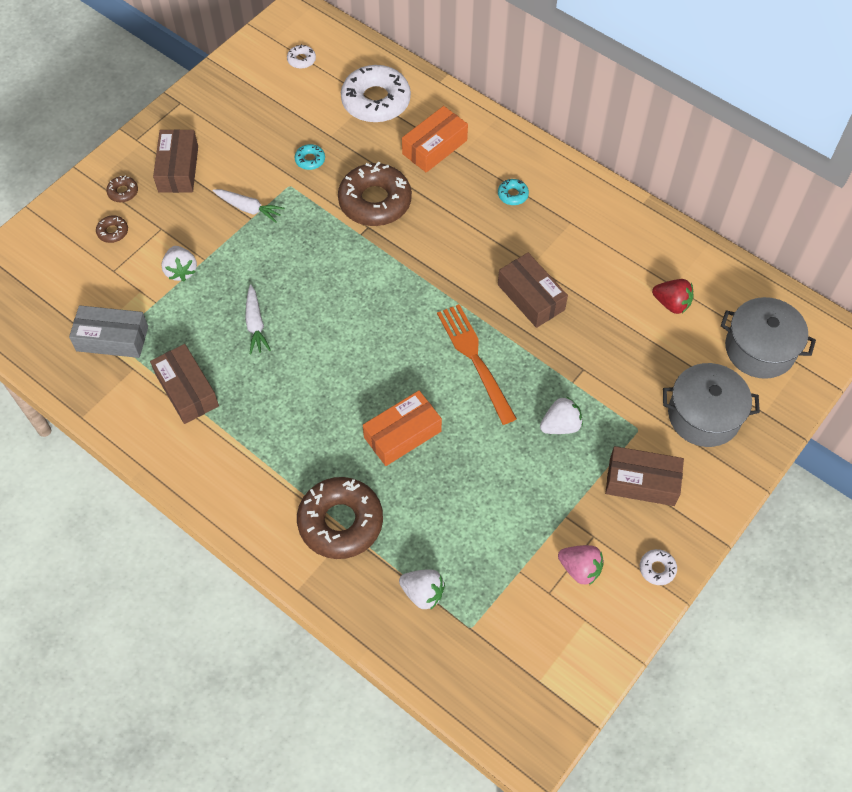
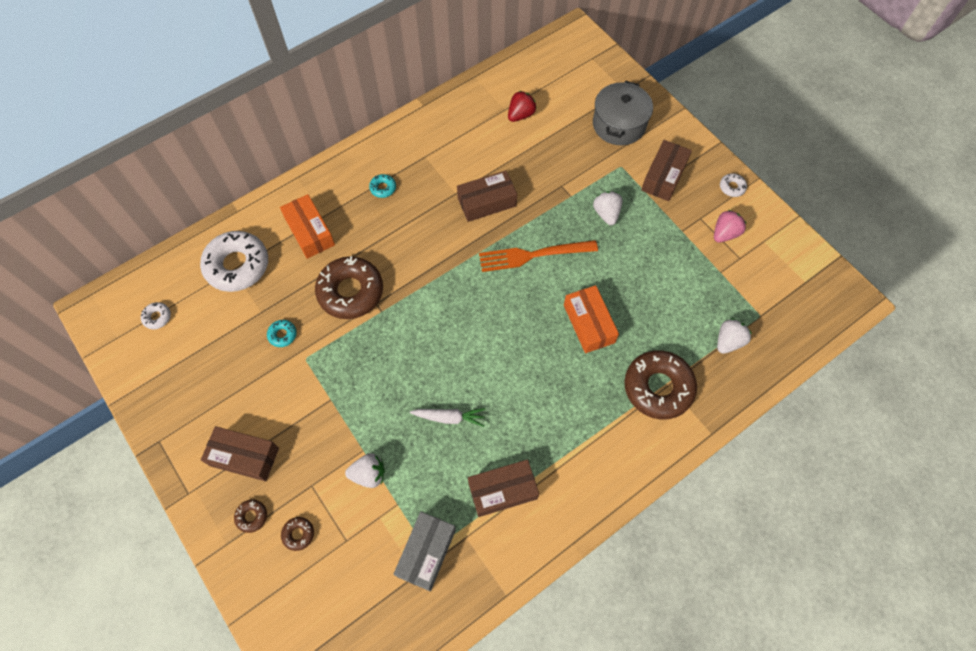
camera: 75 degrees left, 5 degrees up
(248, 208) = (318, 399): white carrot -> none
(760, 349) = (573, 76): grey pot -> none

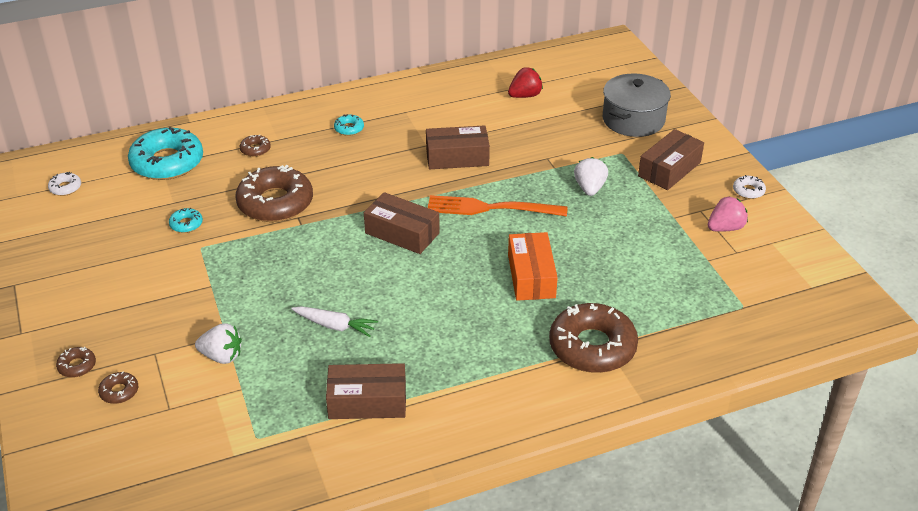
camera: 15 degrees right, 25 degrees down
(237, 265) = (167, 162): white donut -> turquoise donut
(244, 457) = (95, 314): brown box -> brown box (402, 233)
(310, 232) = (255, 149): orange box -> brown donut
(426, 552) = (254, 438): grey box -> none
(728, 341) = (695, 322): white strawberry -> none

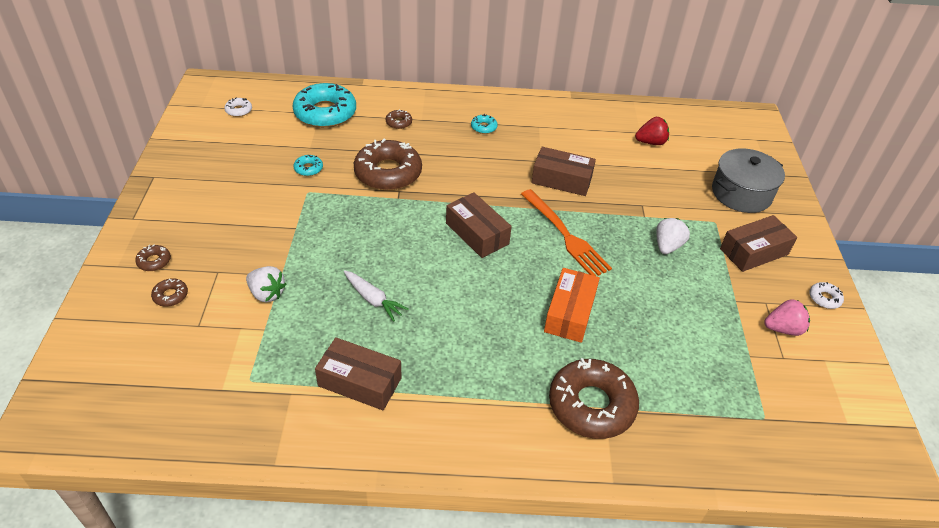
camera: 20 degrees right, 5 degrees up
(490, 208) = (566, 236): orange fork -> orange fork turned 150 degrees counterclockwise

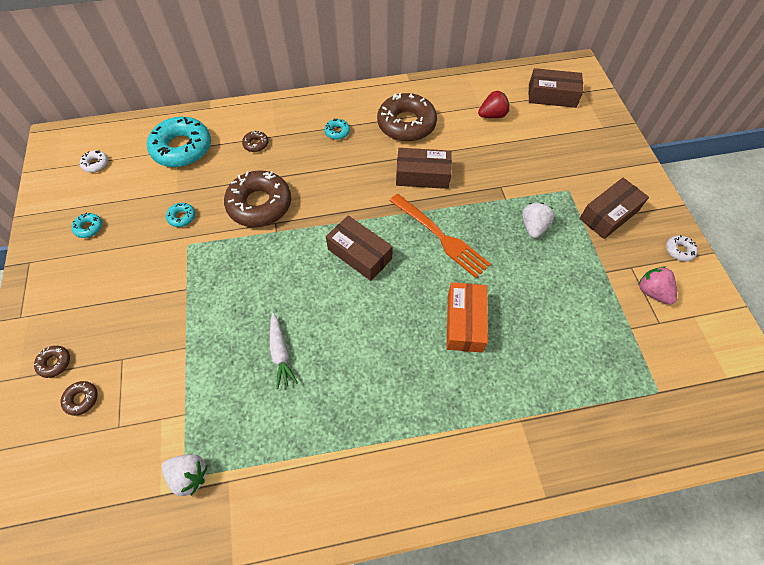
camera: 10 degrees left, 15 degrees up
(217, 160) = (89, 228): none -> turquoise donut
(267, 294) = (177, 372): white strawberry -> white strawberry (189, 475)
(359, 382) = (291, 450): brown box -> brown box (552, 96)
(373, 299) = (280, 353): white carrot -> white carrot turned 45 degrees clockwise
(591, 405) = (507, 418): brown donut -> brown donut (406, 124)
(741, 193) = (584, 154): grey pot -> none
(783, 329) = (652, 292): pink strawberry -> pink strawberry turned 105 degrees counterclockwise

